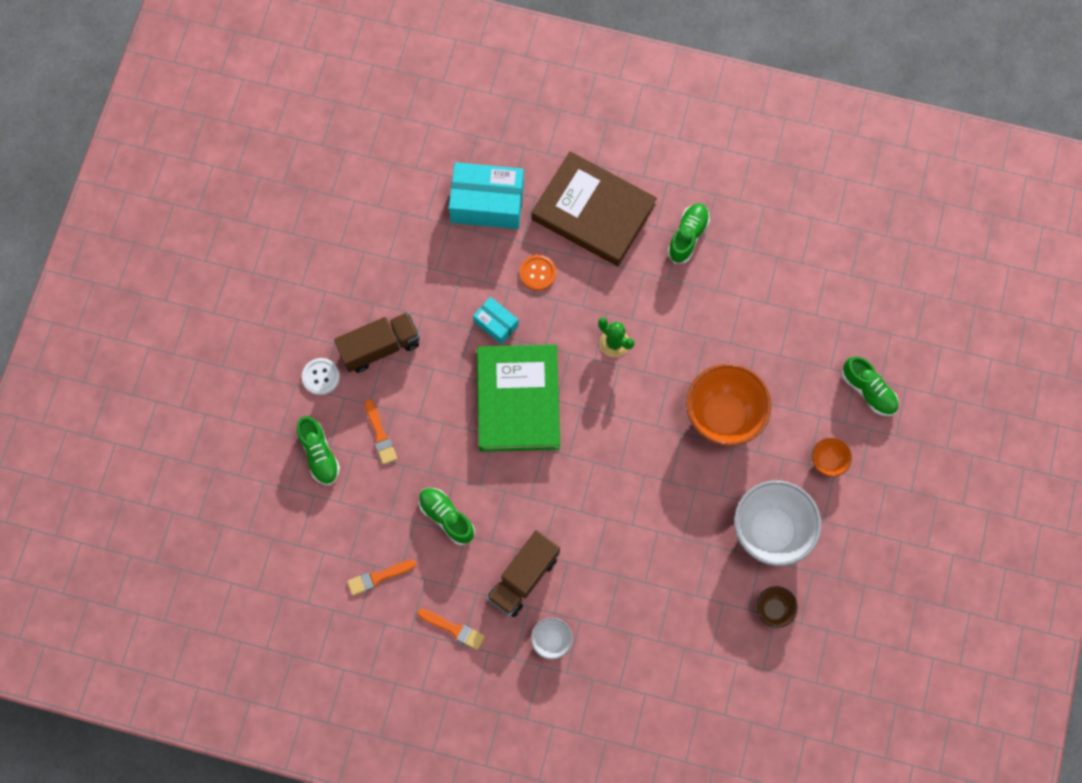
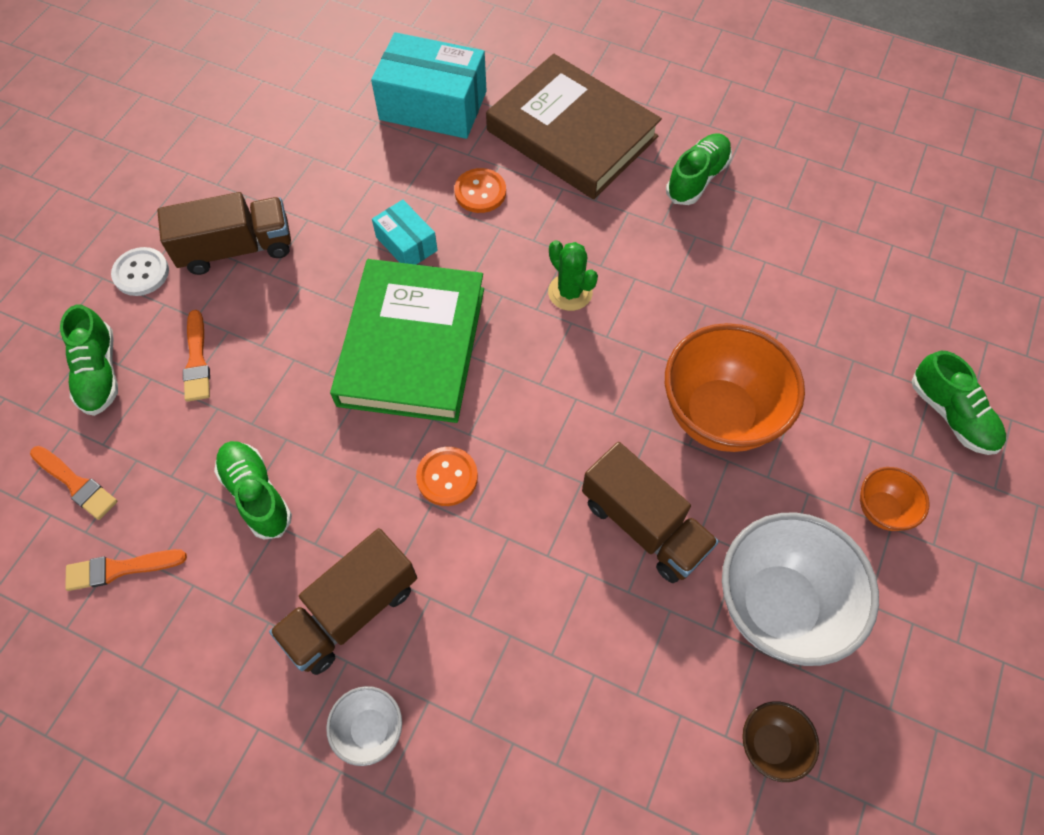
camera: 10 degrees right, 10 degrees down
(453, 629) = (212, 677): orange brush -> orange brush (76, 484)
(561, 486) = (447, 477): none -> orange button
(686, 496) = (644, 525): none -> brown truck

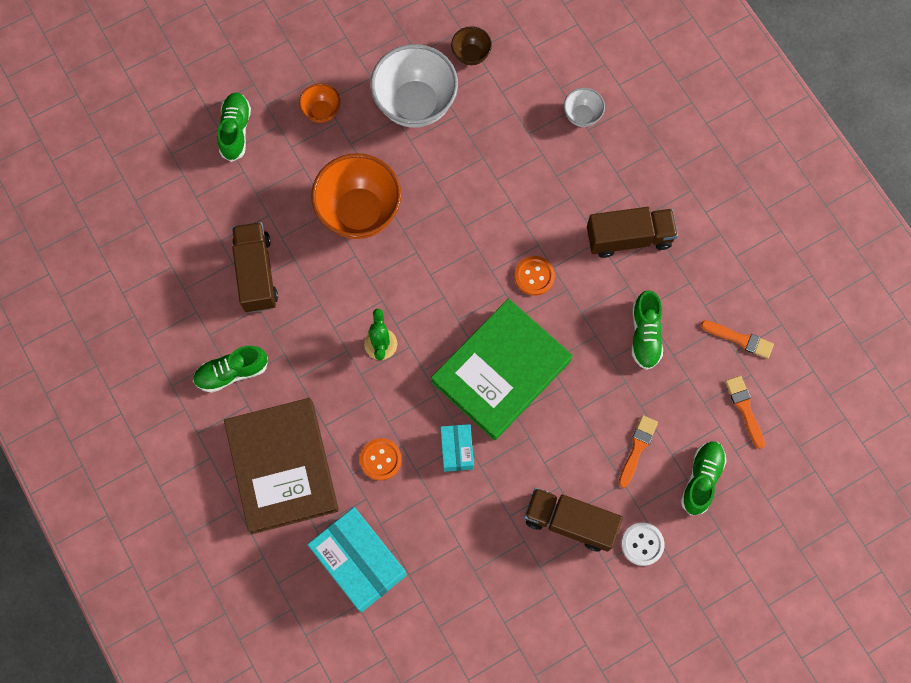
camera: 145 degrees left, 10 degrees up
(370, 729) = (651, 177): white bowl -> white bowl (582, 116)
(644, 525) = (449, 183): brown truck -> brown truck (256, 273)

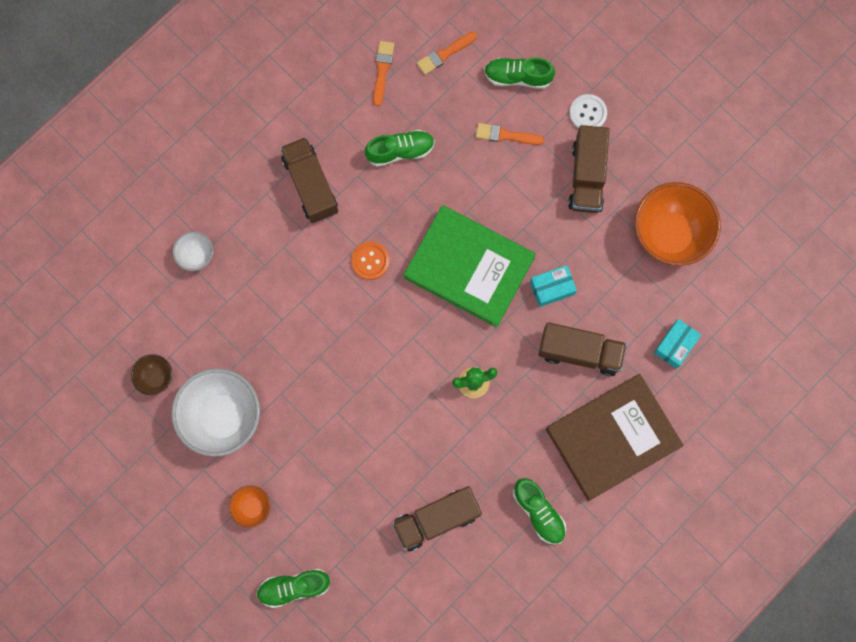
camera: 105 degrees left, 5 degrees up
(359, 212) = (349, 439): orange bowl -> orange bowl (669, 235)
(359, 562) = (675, 345): turquoise box -> turquoise box, size x0.53
(380, 459) = (580, 352): orange button -> brown truck

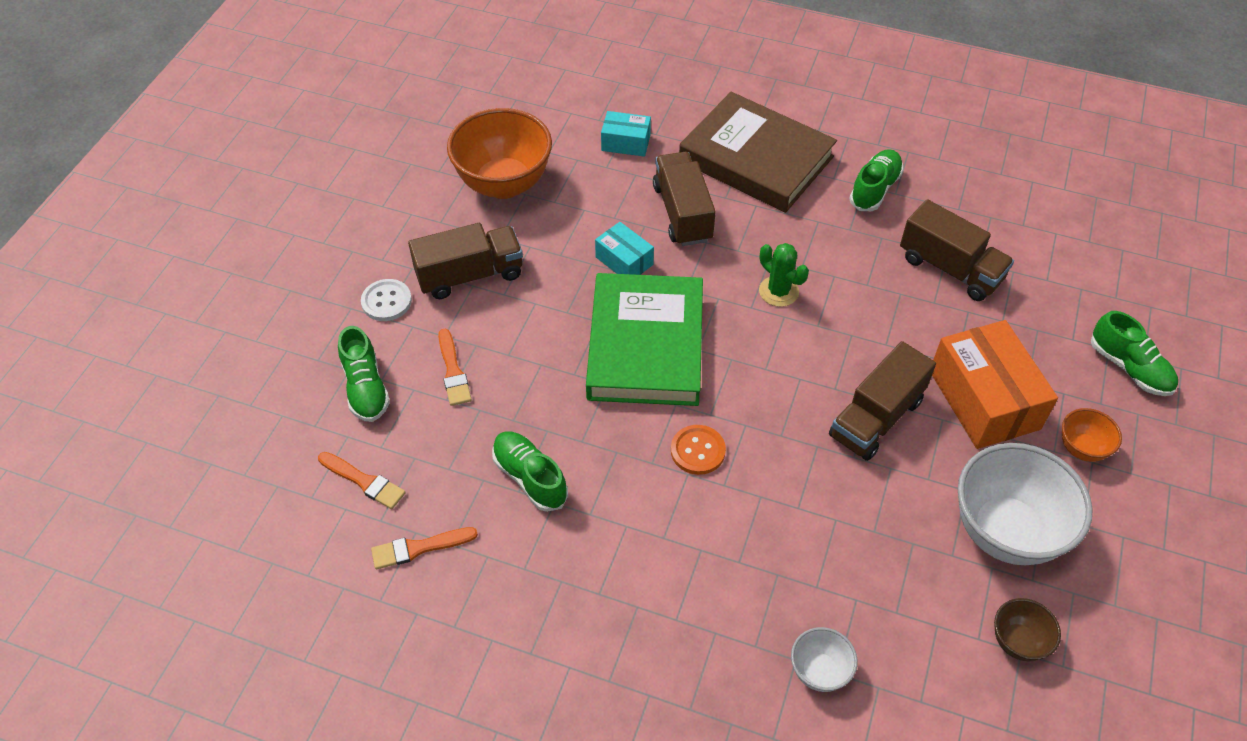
camera: 115 degrees left, 25 degrees down
(310, 185) = (633, 566): brown truck -> brown truck (876, 418)
(318, 468) = (984, 399): none -> orange box

